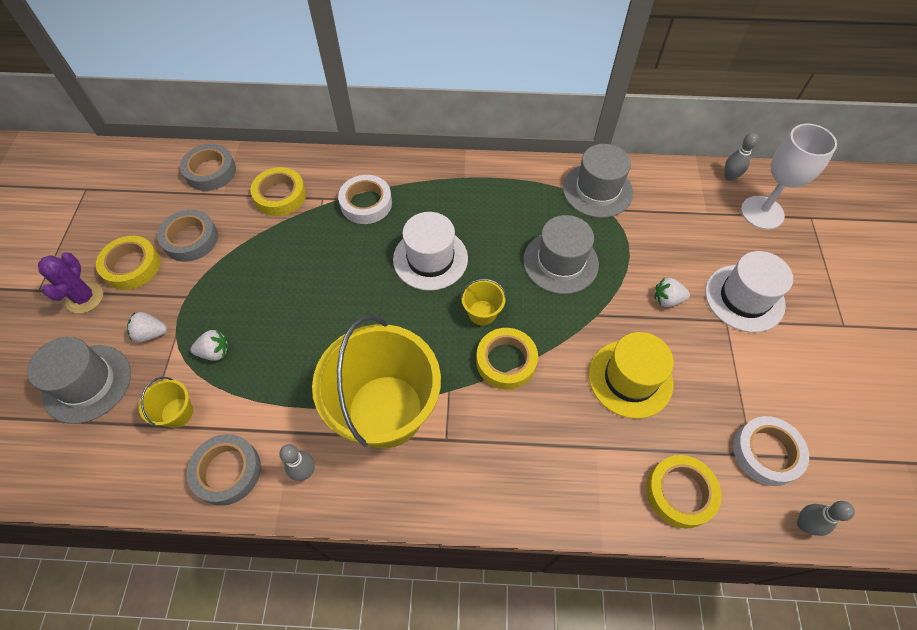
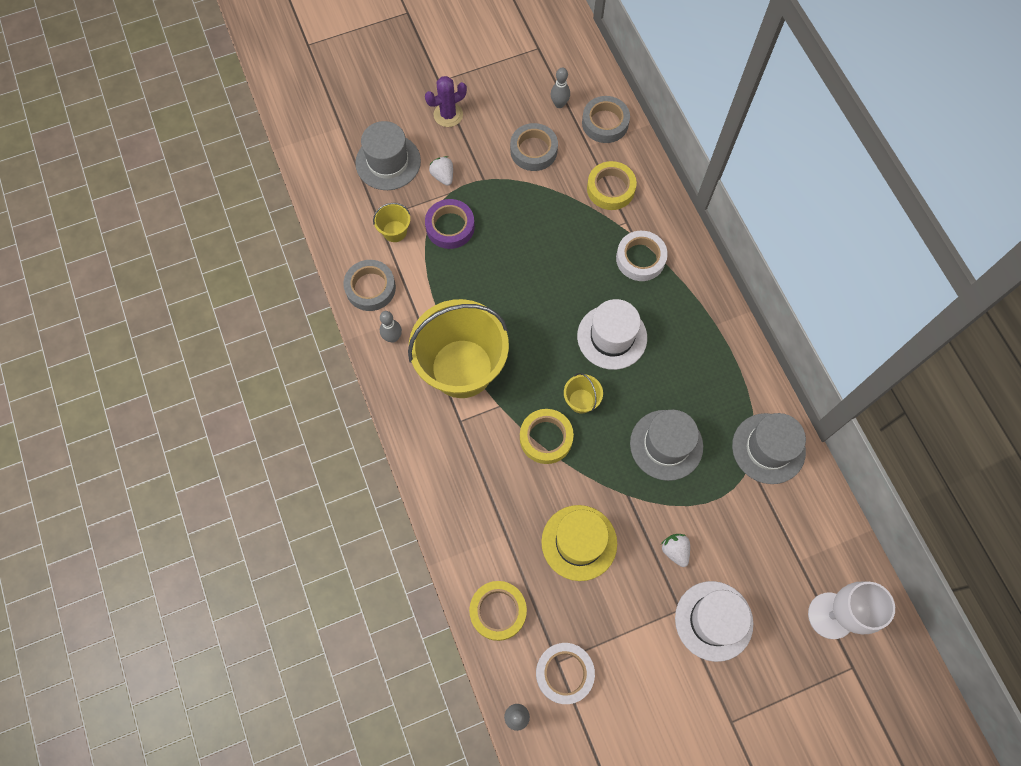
camera: 65 degrees right, 10 degrees up
(132, 266) = (489, 127): yellow tape -> none
(215, 352) = (450, 227): white strawberry -> purple tape
(729, 177) = (861, 571): grey bowling pin -> grey bowling pin (559, 104)

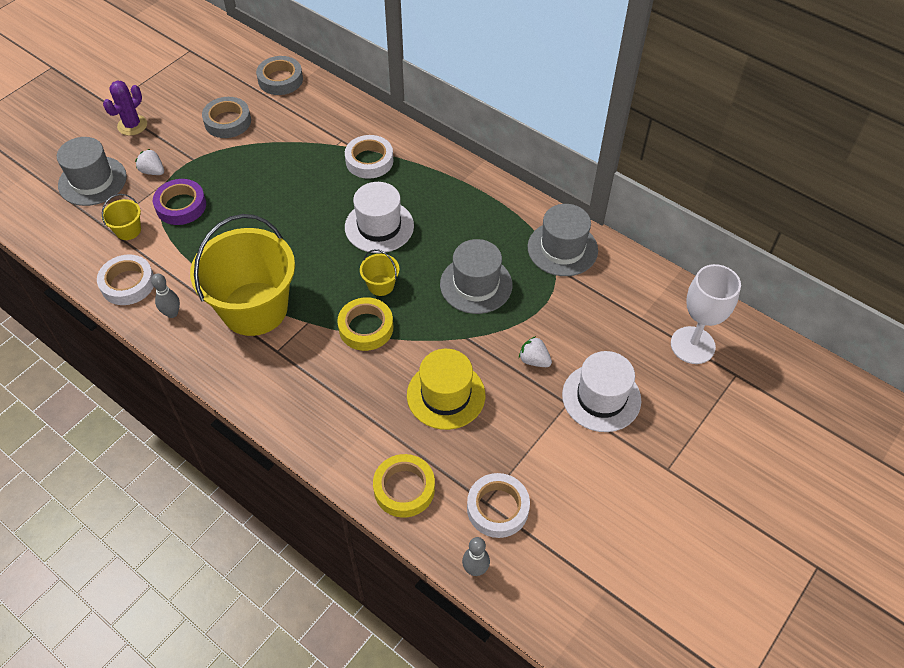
camera: 30 degrees left, 15 degrees down
(370, 288) = (128, 283): grey tape -> white tape
(559, 104) = (232, 81): grey bowling pin -> none
(610, 189) = (313, 122): yellow tape -> none

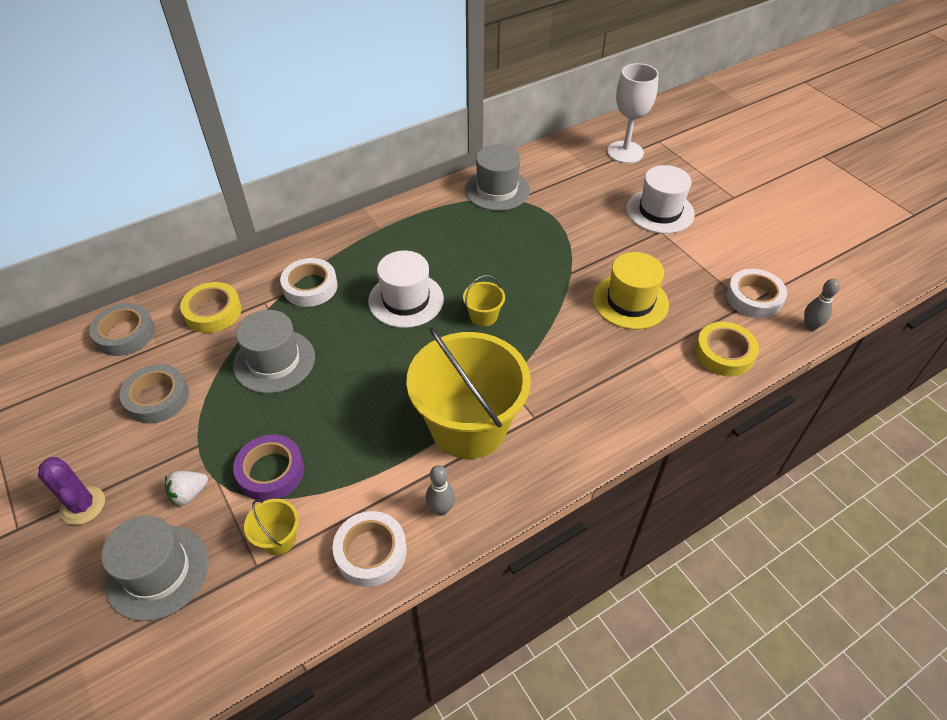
camera: 70 degrees left, 5 degrees down
(366, 327) = (532, 339): yellow tape -> yellow tape (213, 312)
(476, 284) = (512, 251): grey hat -> grey hat (274, 361)
(534, 360) = (610, 238): white strawberry -> none

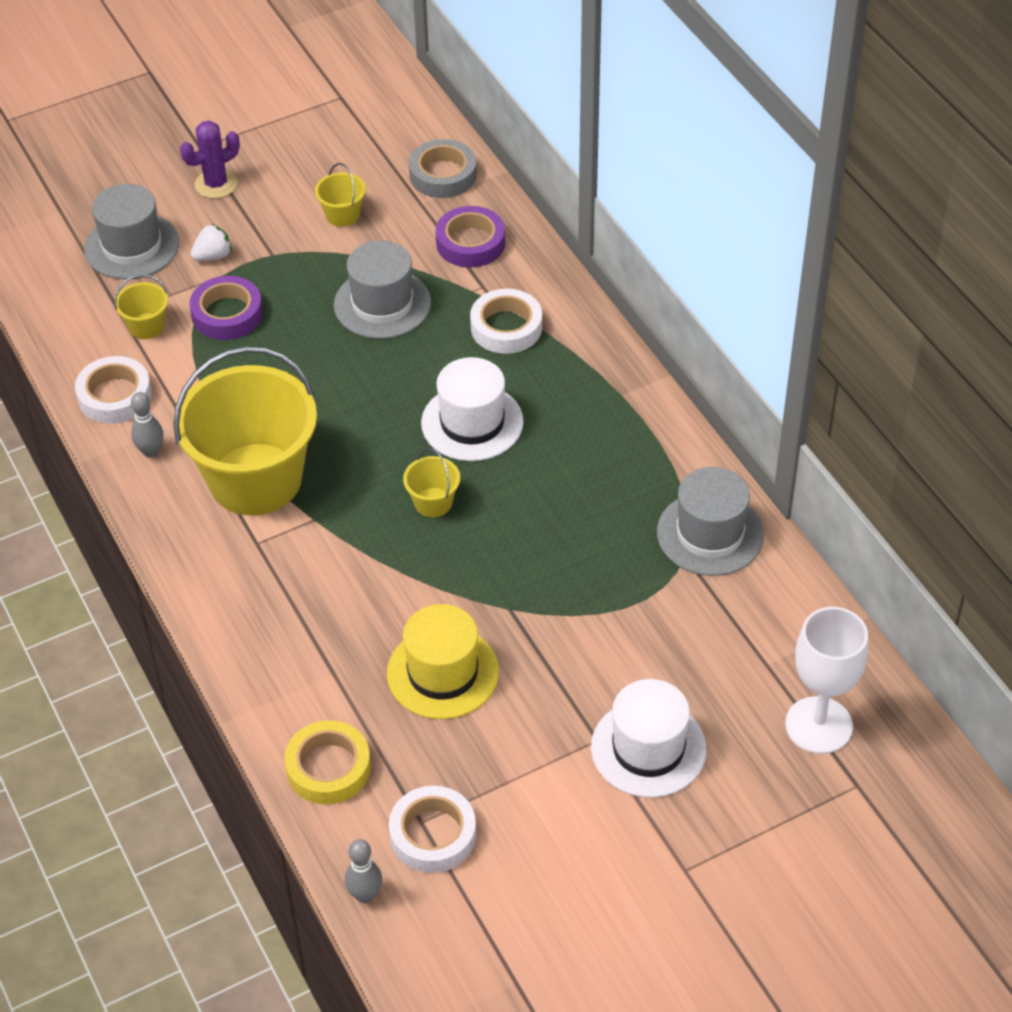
camera: 95 degrees right, 0 degrees up
(157, 398) = (342, 215): grey tape -> yellow bucket
(189, 494) = (213, 256): white strawberry -> white strawberry turned 90 degrees clockwise
(213, 312) = (470, 243): yellow tape -> purple tape

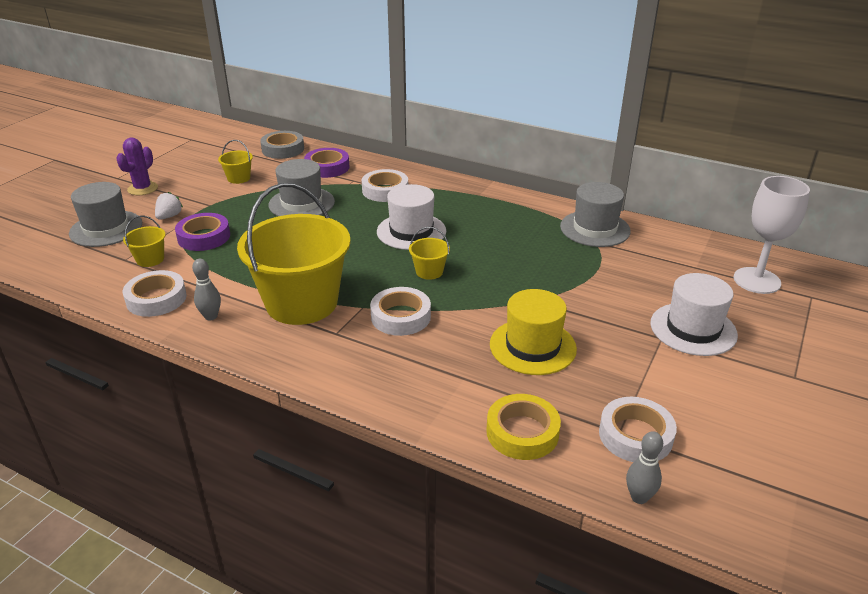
camera: 35 degrees left, 15 degrees down
(342, 555) = (400, 316): none -> white tape

